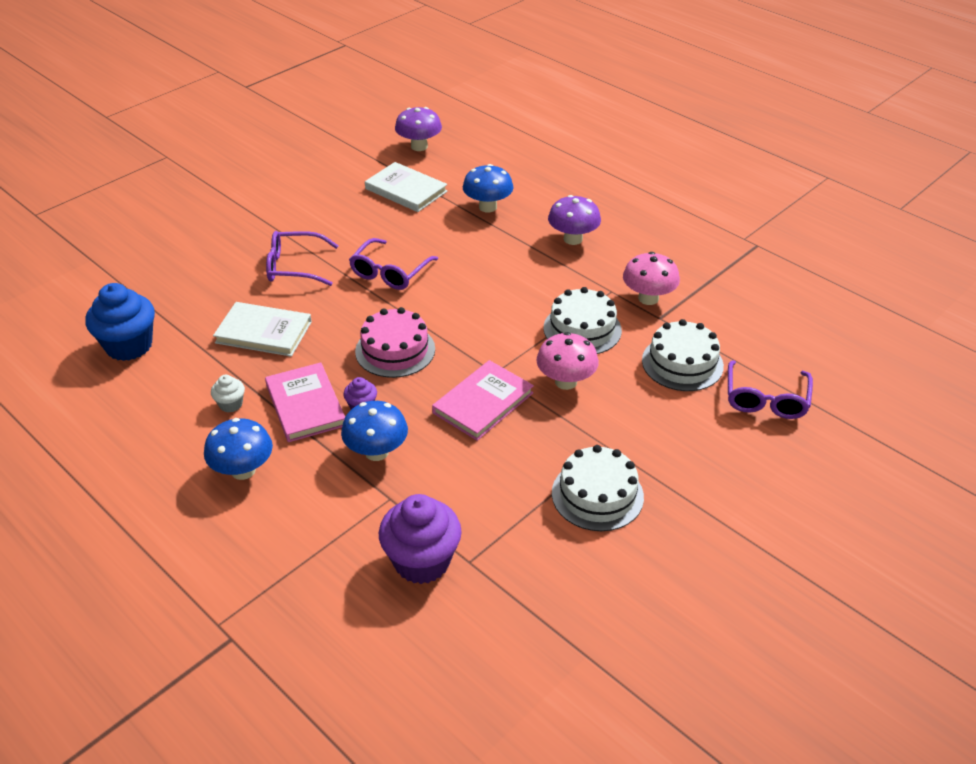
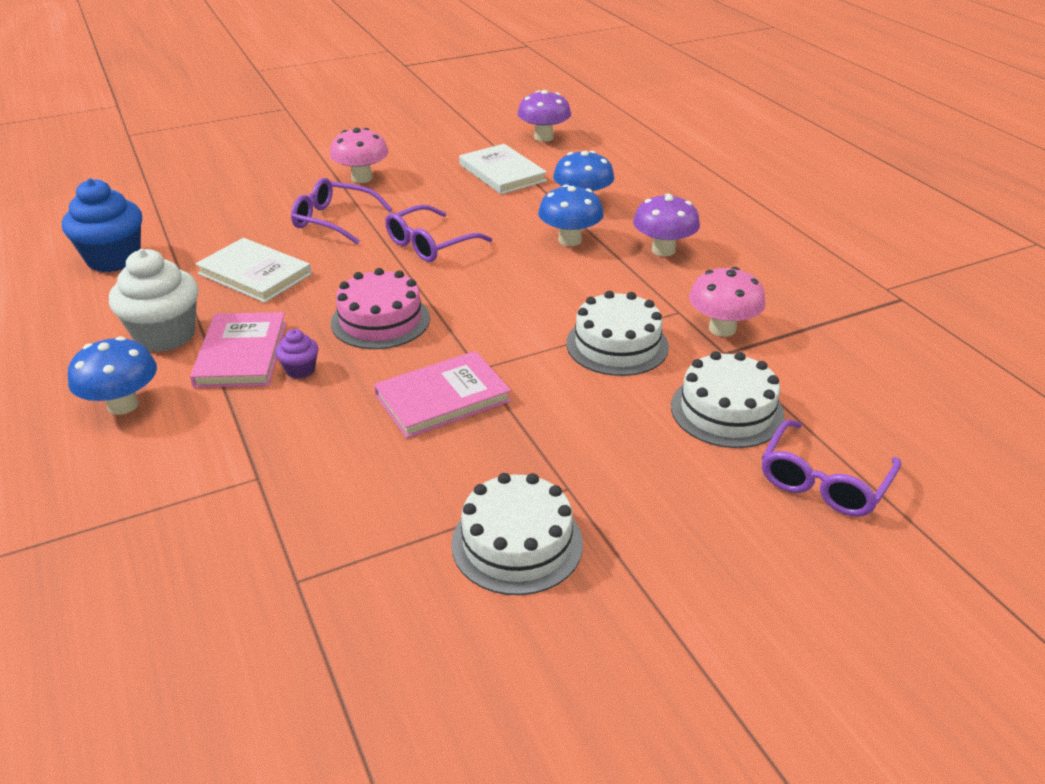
camera: 20 degrees right, 5 degrees down
(231, 404) = (165, 335): white cupcake -> white cupcake, size x2.10
(376, 452) = (281, 422): blue mushroom -> blue mushroom (569, 240)
(422, 561) = (240, 563): purple cupcake -> none
(566, 382) = (560, 398): pink mushroom -> pink mushroom (362, 178)

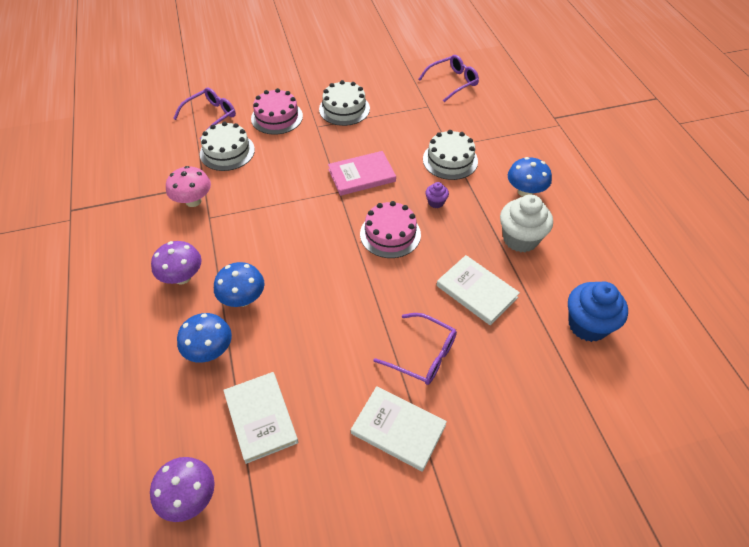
camera: 170 degrees left, 15 degrees up
(241, 354) = (471, 218): pink book -> none
(362, 178) = (398, 429): pink mushroom -> white book
(430, 244) = (348, 309): purple glasses -> purple glasses (452, 82)
(617, 345) = (258, 197): white cake -> white cake (450, 160)
(671, 499) = (277, 117): none -> pink cake

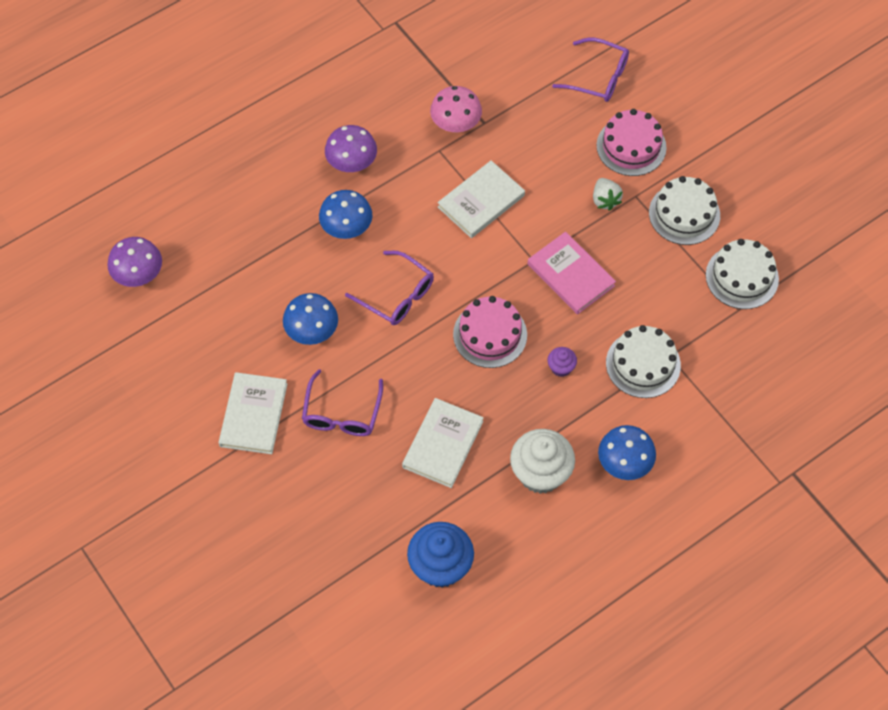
camera: 70 degrees right, 10 degrees up
(210, 351) = (278, 227): blue mushroom -> blue mushroom (312, 332)
(227, 152) = (546, 121): white cake -> white cake (742, 277)
(261, 418) = (226, 298): white book -> white book (481, 201)
(311, 141) = (605, 200): none -> white strawberry
(452, 82) = (807, 325): purple glasses -> purple glasses (396, 295)

